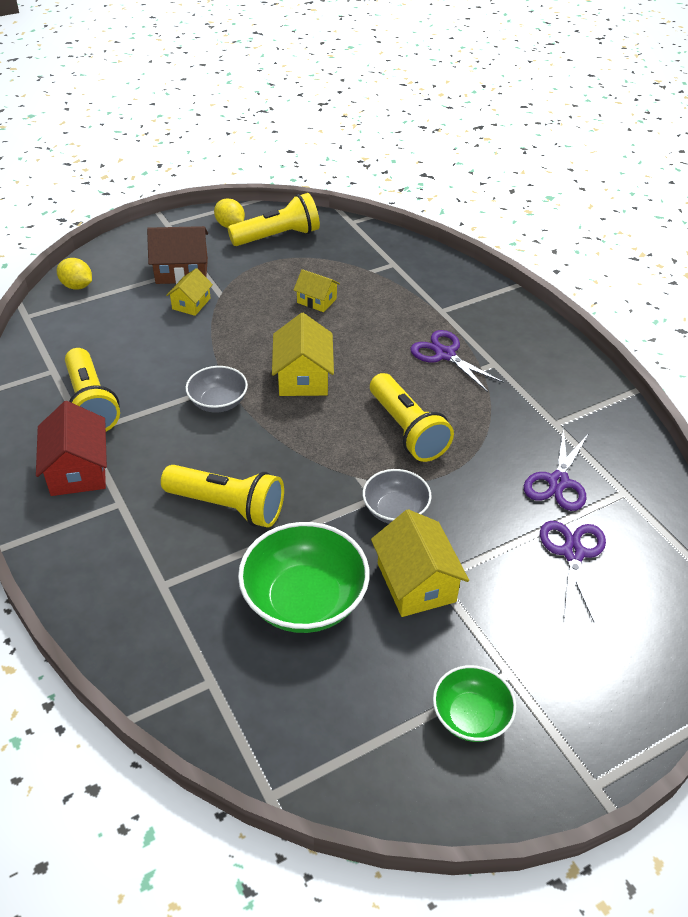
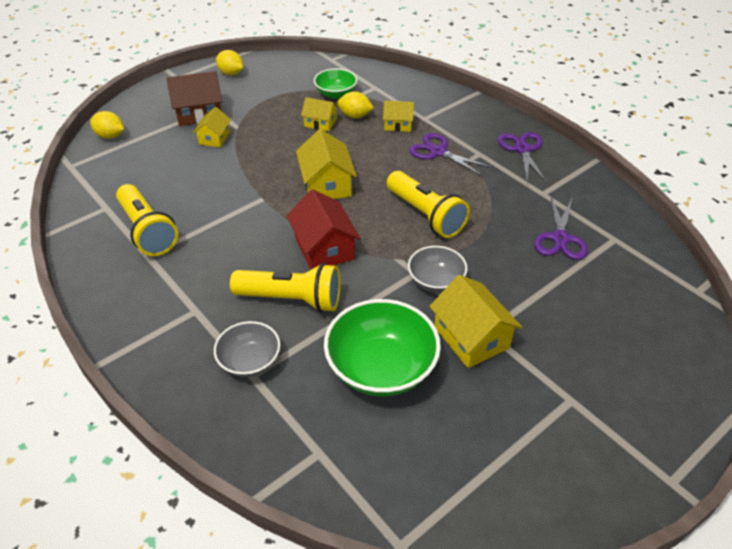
camera: 10 degrees left, 0 degrees up
(78, 470) = (150, 288): red house -> red house (324, 248)
(218, 402) = (260, 214): grey bowl -> grey bowl (250, 361)
(278, 236) = (273, 77): yellow flashlight -> none
(359, 297) = (355, 116): none -> yellow lemon
(407, 314) = (398, 124): none -> yellow house
(471, 716) = (552, 442): green bowl -> green bowl (336, 94)
(573, 553) = (590, 293): purple scissors -> purple scissors (522, 149)

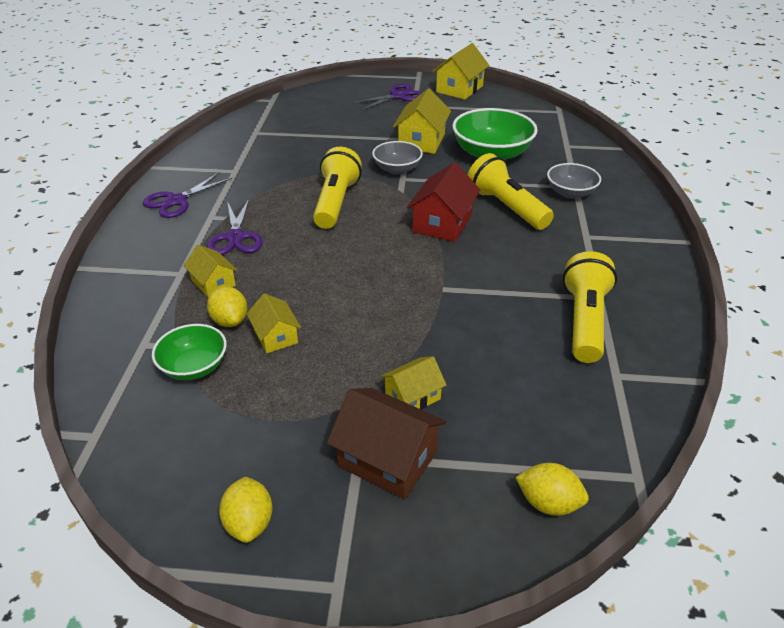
camera: 135 degrees left, 5 degrees down
(110, 136) = (548, 503): yellow lemon -> yellow lemon turned 45 degrees counterclockwise
(326, 184) = (370, 267): yellow house -> yellow house (459, 89)
(560, 238) = (283, 147): purple scissors -> purple scissors (398, 96)

